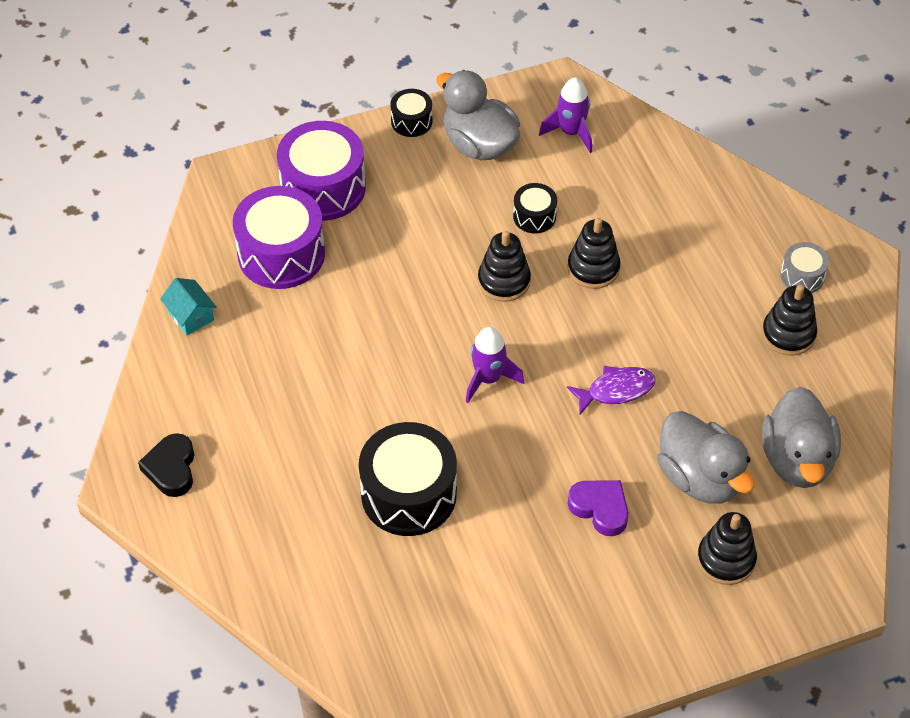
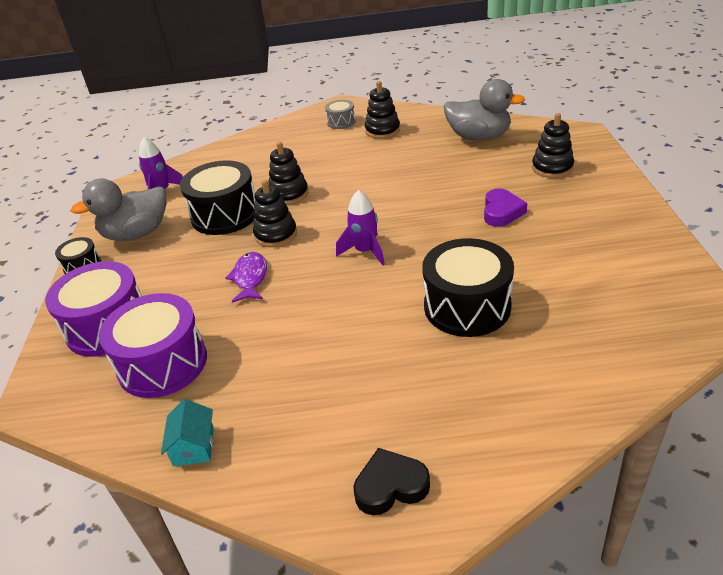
camera: 70 degrees left, 15 degrees down
(171, 469) = (390, 486): black heart -> black heart turned 150 degrees clockwise
(190, 315) = (194, 446): turquoise house -> turquoise house turned 75 degrees counterclockwise
(534, 216) = (225, 214): black drum -> black drum, size x2.00
(600, 509) = (501, 212): purple heart -> purple heart turned 135 degrees clockwise
(616, 390) = (400, 195): purple fish -> purple fish (250, 278)
(700, 478) = (484, 170): grey duck -> none

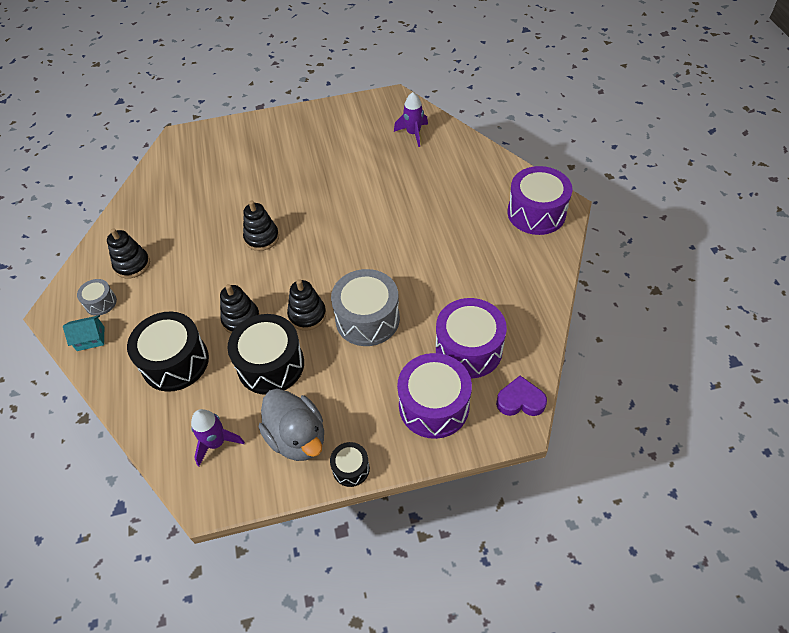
camera: 100 degrees left, 15 degrees up
(194, 446) = (534, 306): turquoise house -> turquoise house (90, 338)
(250, 278) = (367, 319): purple fish -> grey drum
(365, 251) = (333, 251): purple rocket -> purple rocket (413, 133)
(390, 486) = (536, 213): black heart -> purple drum
(467, 306) = (394, 192): black drum -> black drum (175, 362)
(479, 137) = (167, 195): grey duck -> none
(501, 212) = (288, 179): purple heart -> purple heart (520, 401)
(552, 168) = (230, 153): black stacking toy -> black stacking toy (262, 238)

